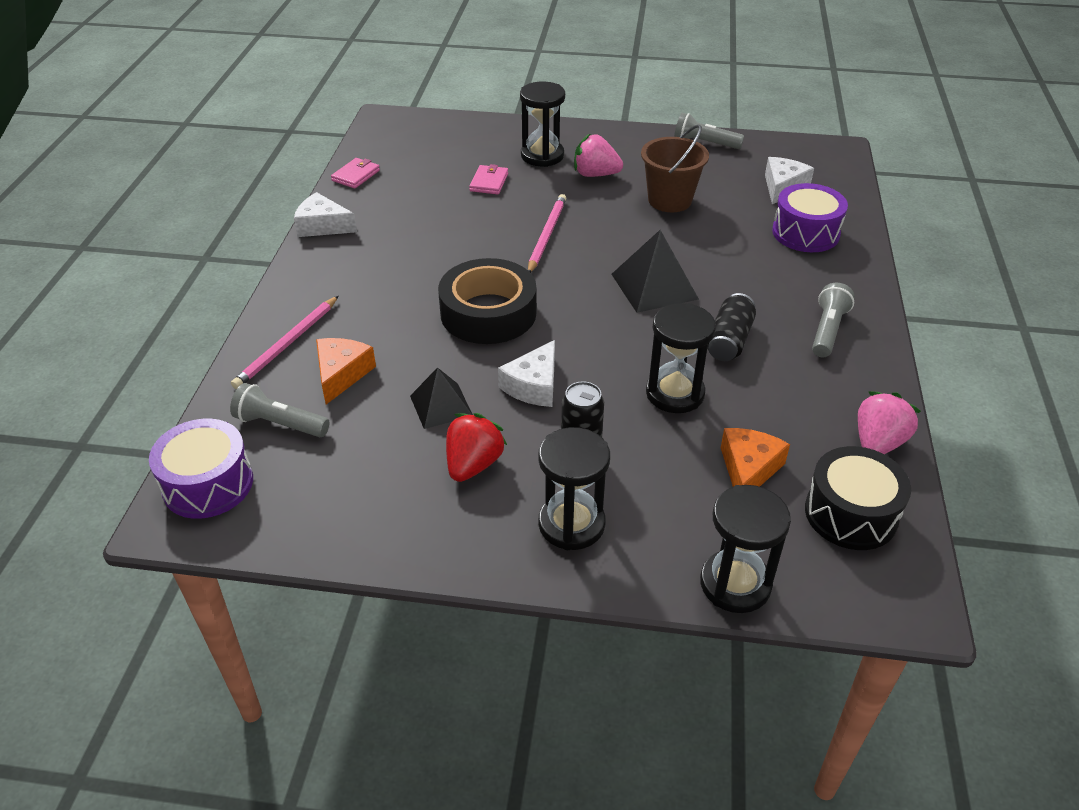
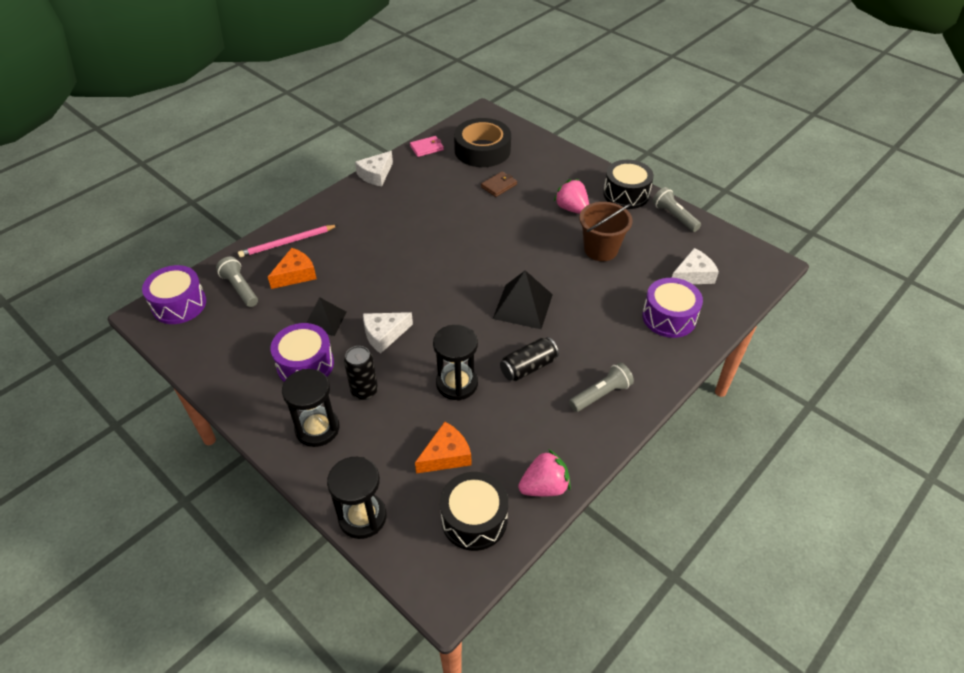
camera: 35 degrees right, 5 degrees up
(322, 226) = (376, 175): white cheese -> white cheese turned 105 degrees counterclockwise
(473, 464) = (305, 364): red strawberry -> purple drum
(488, 313) = (407, 275): black tape -> black tape (482, 150)
(489, 182) = (499, 186): pink wallet -> brown wallet
(542, 156) = (552, 180): black hourglass -> none
(547, 235) = (495, 239): pink pencil -> none
(634, 140) = (626, 194): none -> black drum

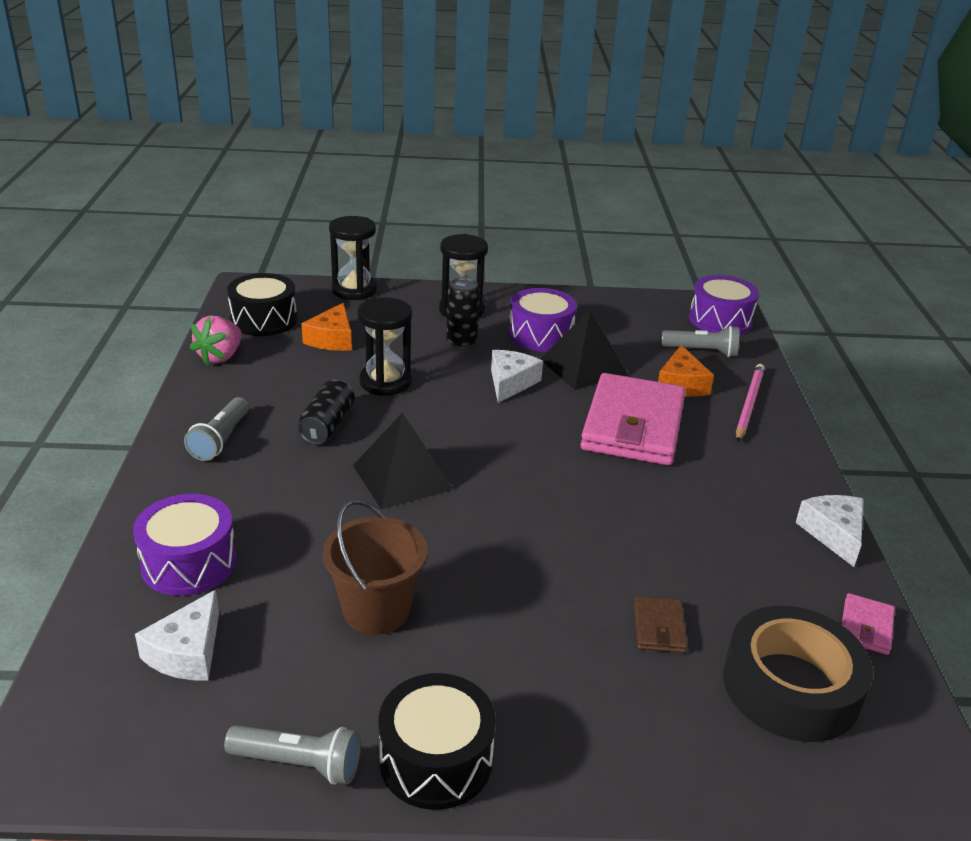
camera: 135 degrees right, 15 degrees down
(325, 320) = (583, 367): black pyramid -> black pyramid, size x1.50
(366, 266) = (633, 425): none -> pink wallet
(572, 209) = (497, 658): pink strawberry -> none

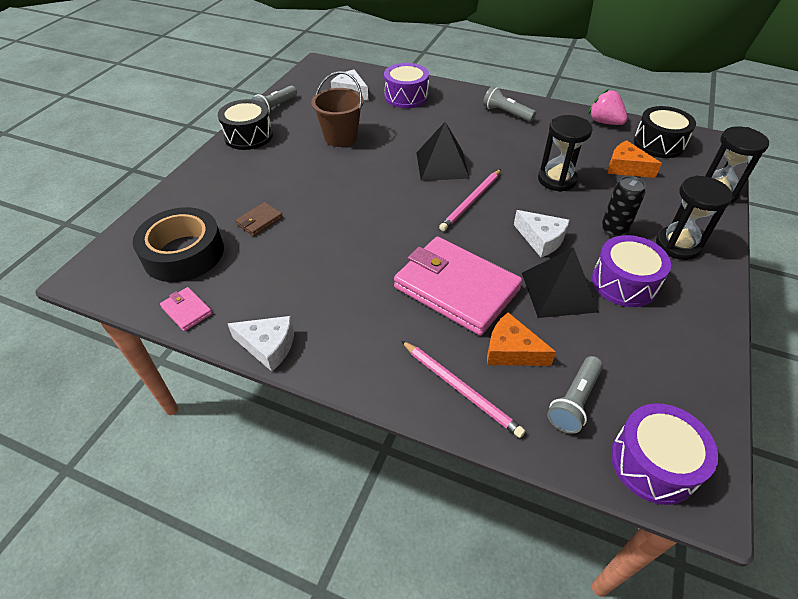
camera: 115 degrees right, 15 degrees up
(327, 425) = (508, 148): black can -> none
(473, 438) = (471, 201): none -> pink pencil
(659, 628) = (259, 221): brown wallet -> brown wallet turned 75 degrees counterclockwise

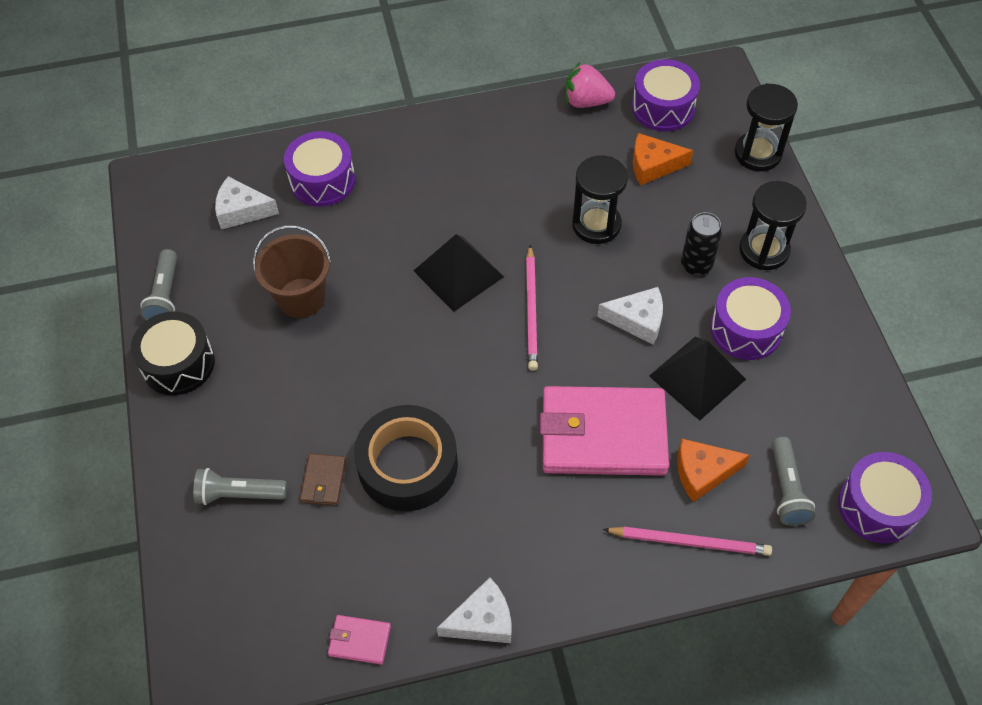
camera: 35 degrees left, 10 degrees up
(183, 253) = (280, 578): black tape -> black tape (407, 464)
(506, 113) = (467, 145): grey flashlight -> grey flashlight (239, 494)
(658, 144) = (663, 107): black drum -> purple drum

